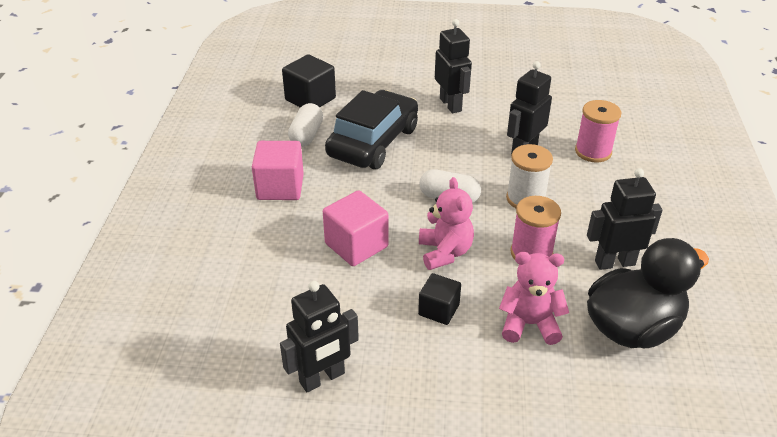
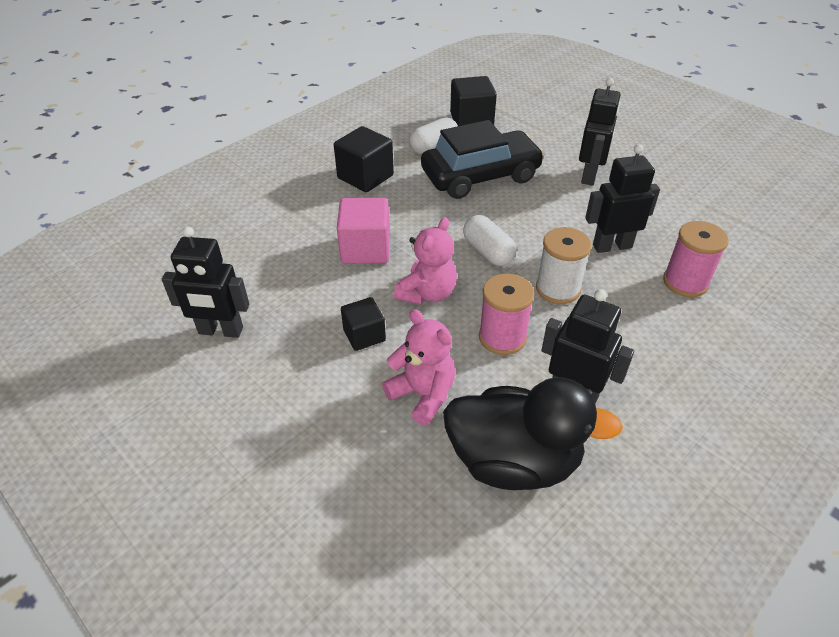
camera: 40 degrees right, 5 degrees up
(280, 187) = (365, 177): pink cube -> black cube

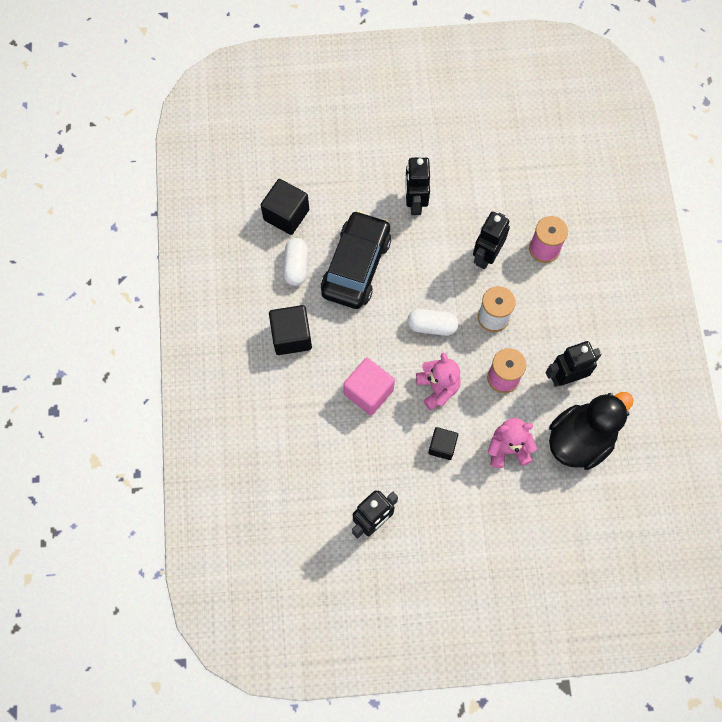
camera: 50 degrees left, 25 degrees up
(590, 175) = (415, 203): black robot -> black robot turned 150 degrees counterclockwise

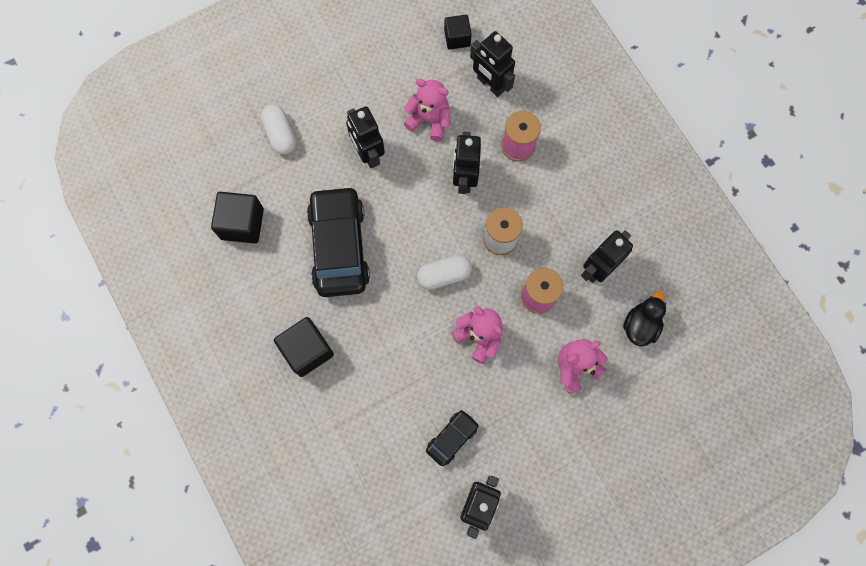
camera: 25 degrees left, 5 degrees up
(296, 266) = (277, 274): white capsule -> white capsule (280, 134)
(368, 392) = (412, 372): pink cube -> none
(376, 458) = (452, 438): none -> black car
(442, 446) = (511, 395): black cube -> black cube (457, 38)
(479, 197) = (429, 120): none -> pink teddy bear
(544, 189) = (490, 84): none -> black robot
(580, 440) = (640, 325): black duck -> black duck, size x0.57

